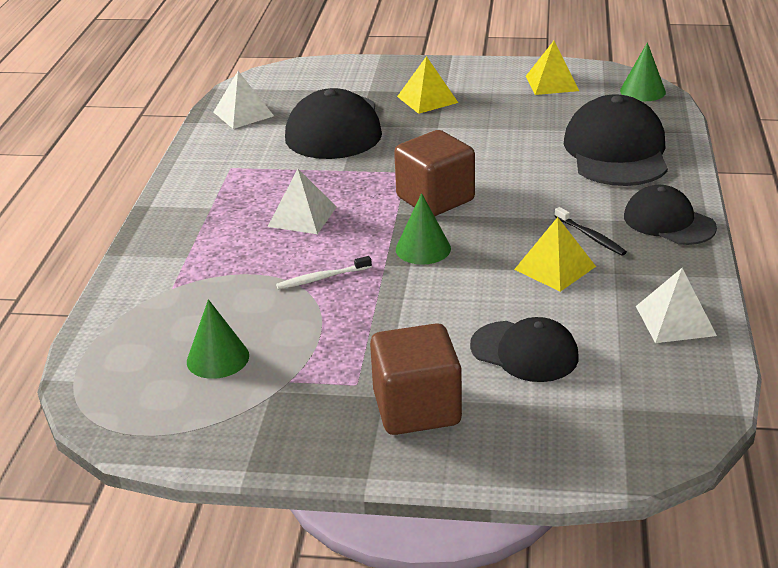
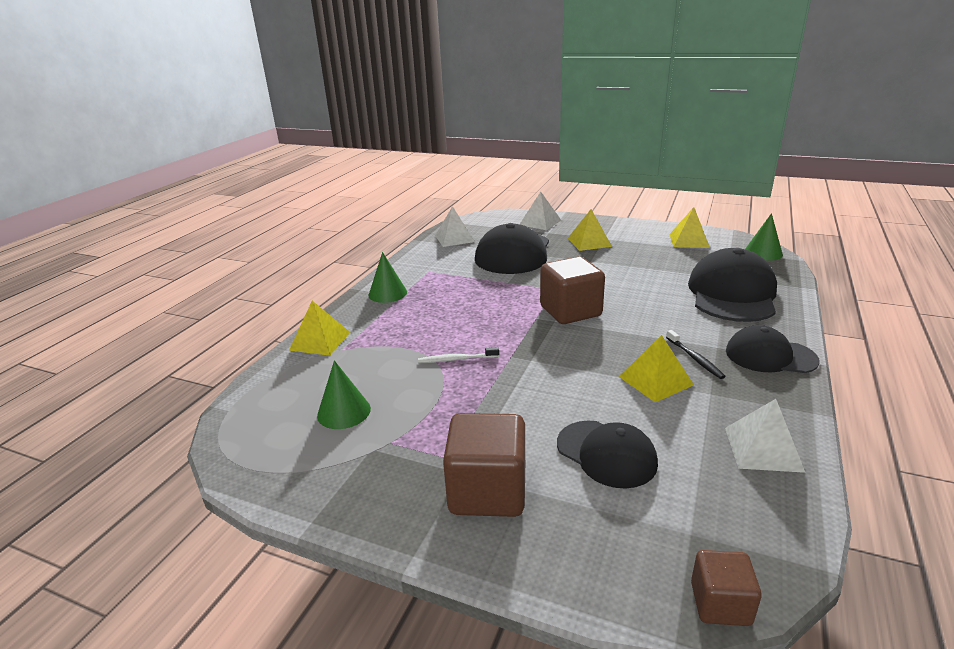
camera: 15 degrees right, 5 degrees down
(137, 281) = (320, 341): none -> yellow pyramid
(302, 216) = (463, 311): white pyramid -> white pyramid (540, 222)
(423, 249) = (546, 348): green cone -> green cone (387, 293)
(658, 458) = (720, 604): none -> brown cube
(668, 222) = (770, 356): black cap -> black cap turned 45 degrees counterclockwise

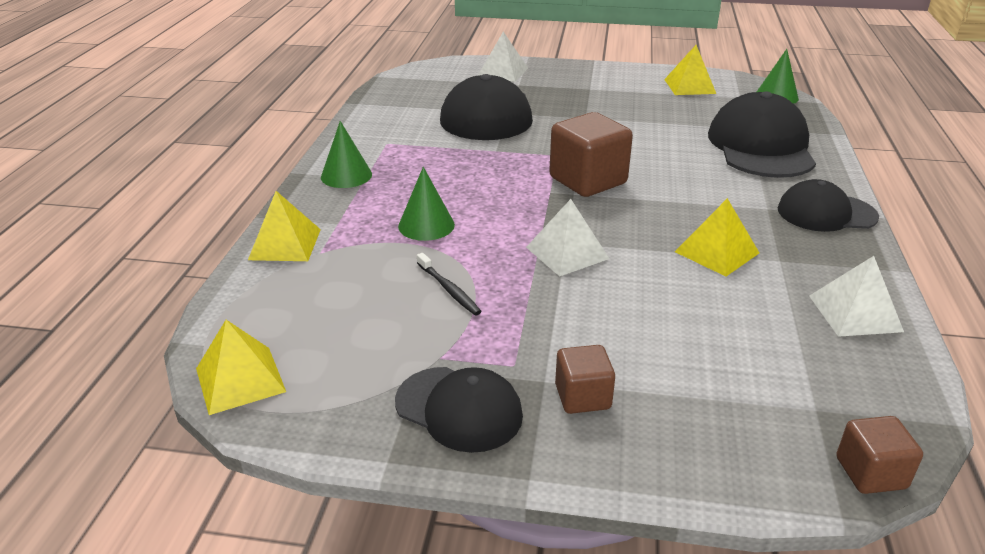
camera: 15 degrees left, 5 degrees up
(344, 412) = (363, 328): green cone -> green cone (426, 225)
(454, 238) = (401, 98): white pyramid -> white pyramid (567, 253)
(456, 359) = (475, 250): white toothbrush -> none
(487, 491) = (582, 397): brown cube -> brown cube, size x0.56
(589, 242) = (574, 94): yellow pyramid -> yellow pyramid (240, 379)
(606, 454) = (696, 339): black cap -> black cap (459, 409)
(695, 358) = (749, 223): black toothbrush -> black toothbrush (449, 289)

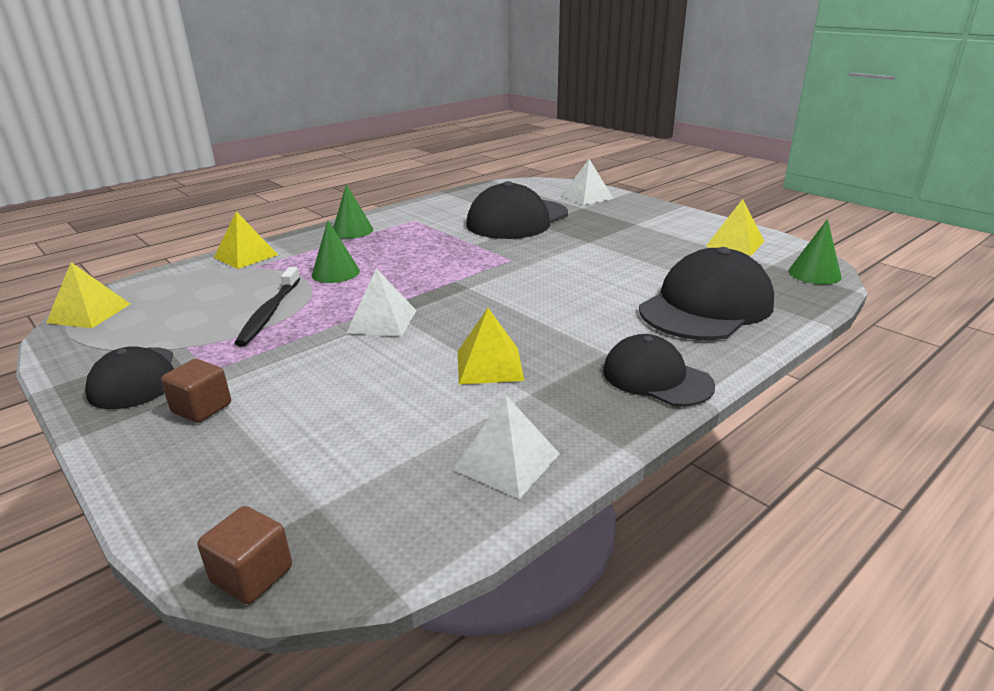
camera: 40 degrees right, 5 degrees down
(449, 289) = (269, 313): black toothbrush -> black toothbrush, size x1.59
(588, 181) = (497, 282): brown cube -> none

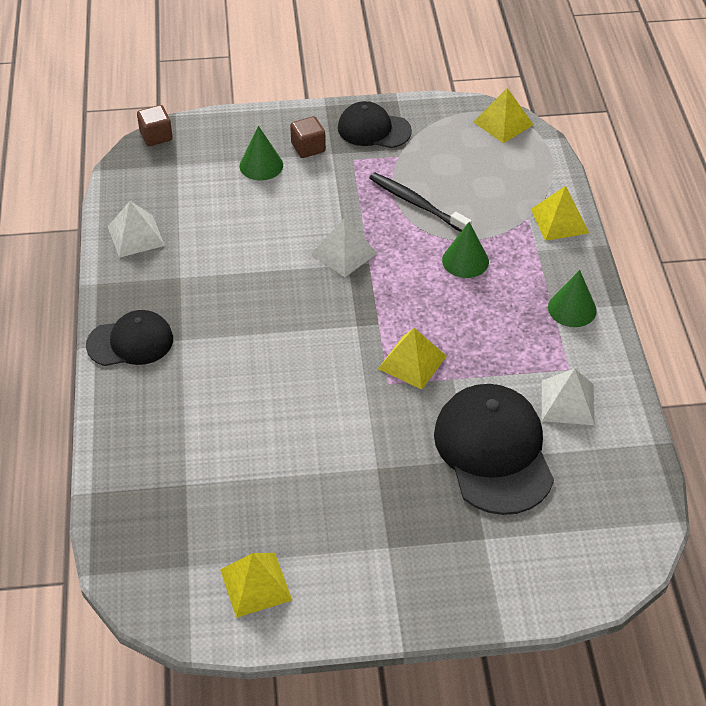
camera: 125 degrees right, 20 degrees up
(489, 365) = (229, 275): yellow pyramid -> yellow pyramid (412, 362)
(587, 197) = (520, 571): white pyramid -> white pyramid (567, 402)
(706, 306) = (175, 444): black cap -> none
(814, 274) = (140, 578): green cone -> green cone (261, 165)

